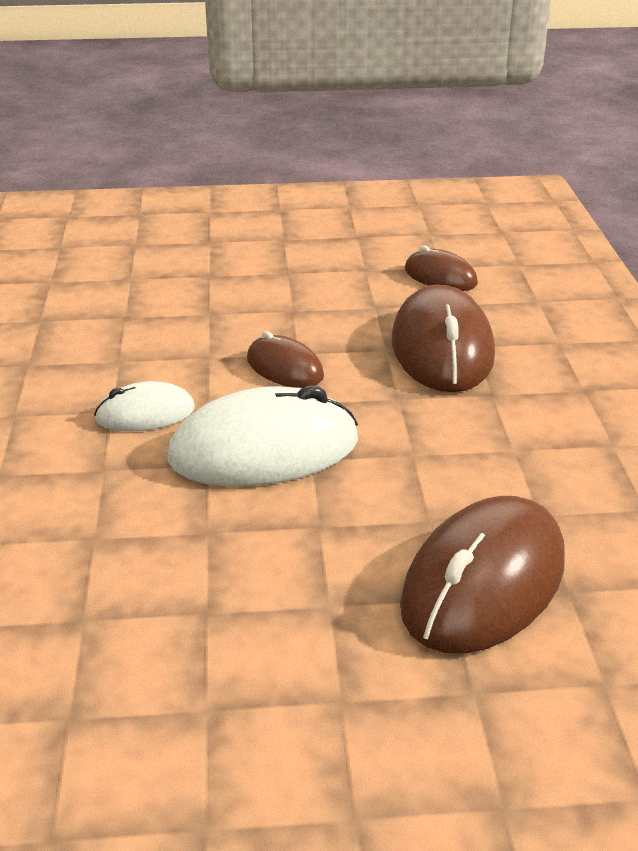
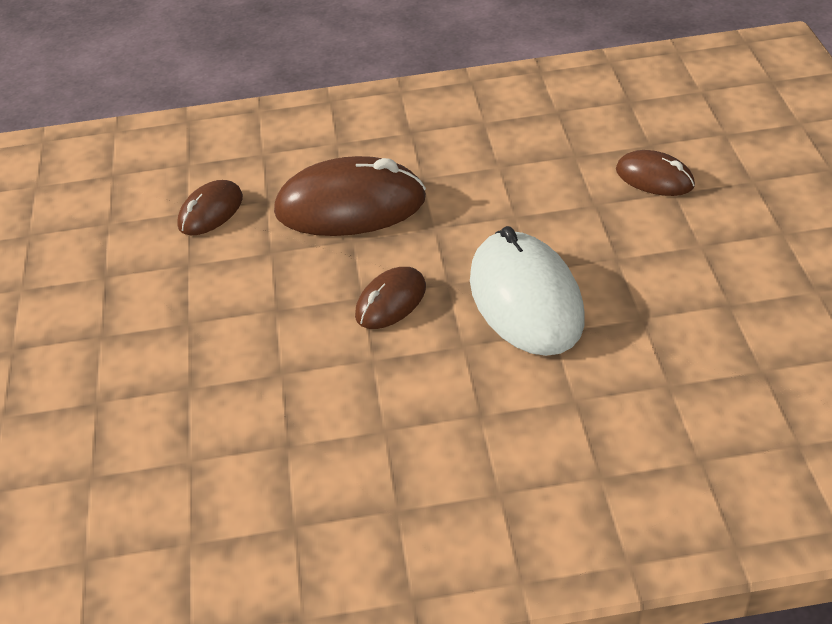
camera: 90 degrees left, 10 degrees up
(145, 414) = (482, 387): white mouse -> none
(483, 582) = (654, 178): brown mouse -> brown mouse, size x0.54

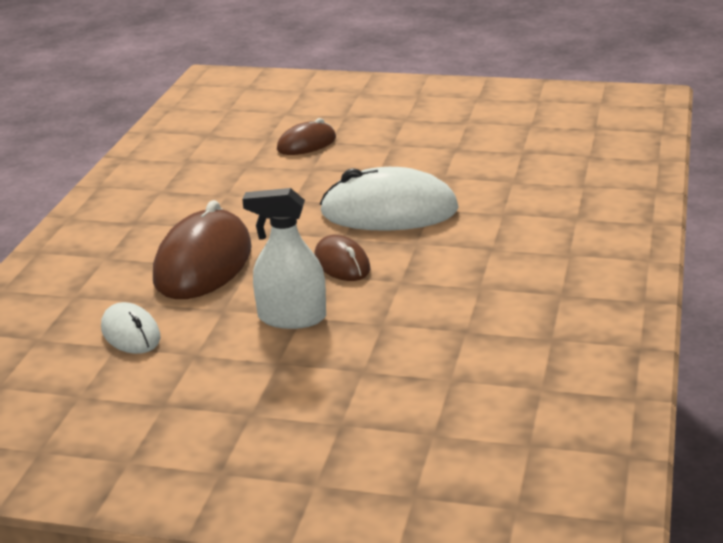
camera: 70 degrees left, 15 degrees down
(211, 212) = (130, 333): brown mouse -> white mouse
(270, 303) = (292, 318): none -> white spray bottle

